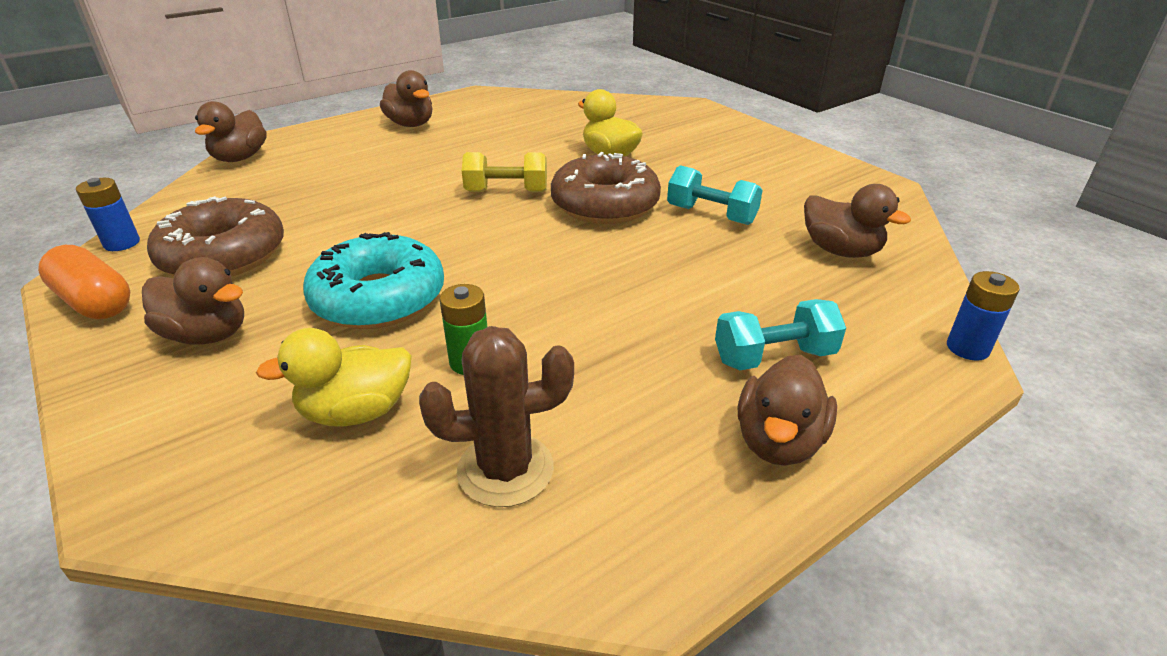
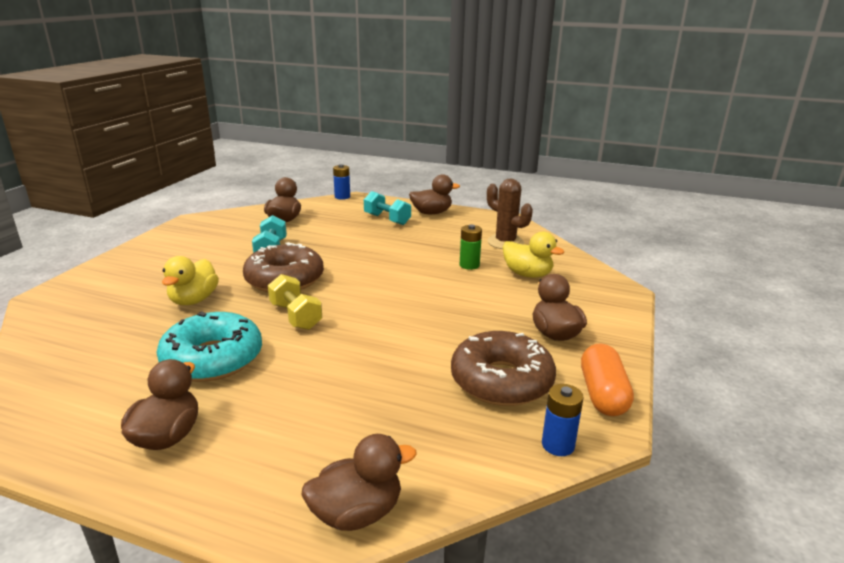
camera: 125 degrees left, 10 degrees down
(379, 298) = (461, 303): turquoise donut -> turquoise donut (213, 359)

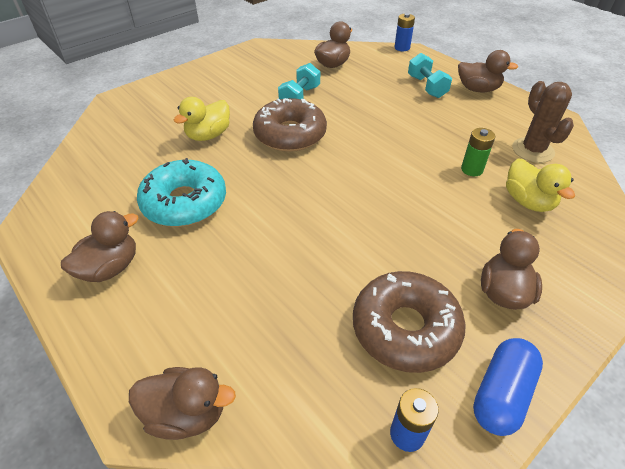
camera: 30 degrees right, 20 degrees up
(295, 316) = (273, 179): yellow dumbbell -> none
(602, 394) = (501, 394): orange capsule -> blue capsule

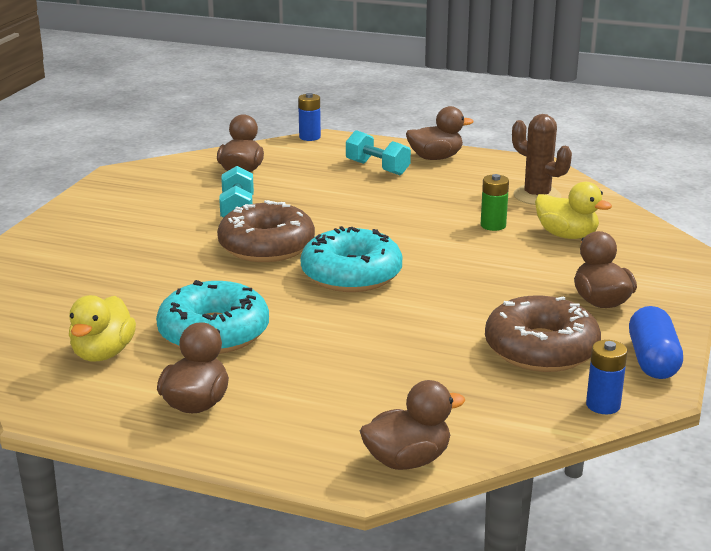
camera: 30 degrees left, 20 degrees down
(208, 135) = (165, 272): yellow duck -> yellow duck (103, 353)
(323, 182) = (351, 274): none -> turquoise donut

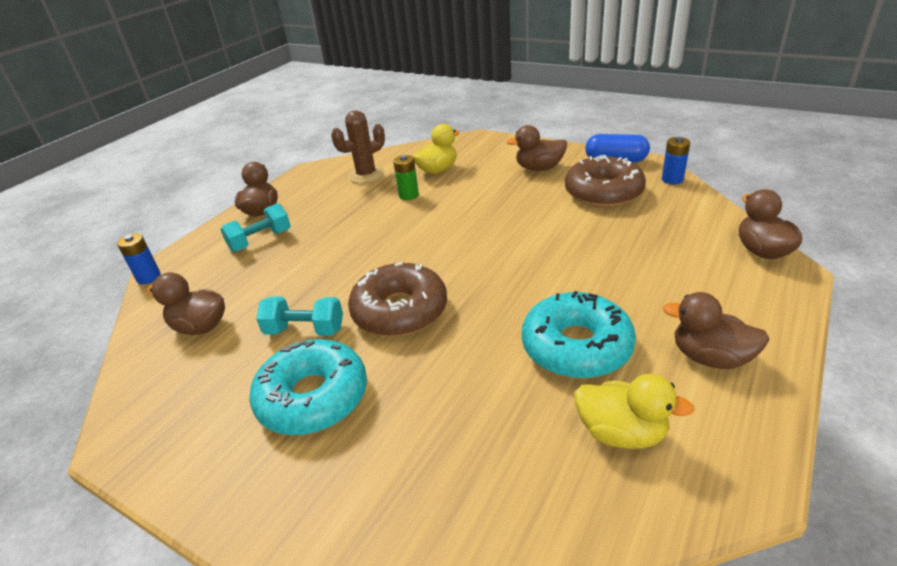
camera: 75 degrees left, 10 degrees up
(351, 274) = (474, 263): turquoise donut -> turquoise donut (313, 397)

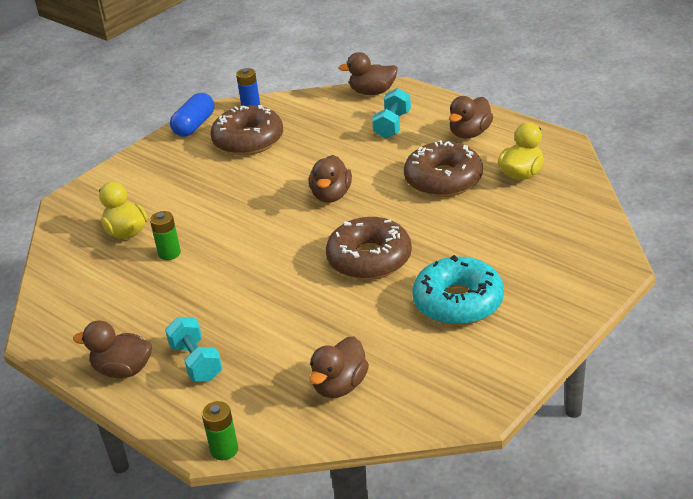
camera: 80 degrees left, 0 degrees up
(149, 277) = (224, 450): blue battery -> green battery
(305, 330) = (374, 313): turquoise dumbbell -> turquoise dumbbell (392, 125)
(366, 175) = (94, 286): brown cactus -> none
(539, 168) = (175, 168): brown duck -> brown duck (331, 195)
(576, 347) = (443, 180): turquoise donut -> brown donut

